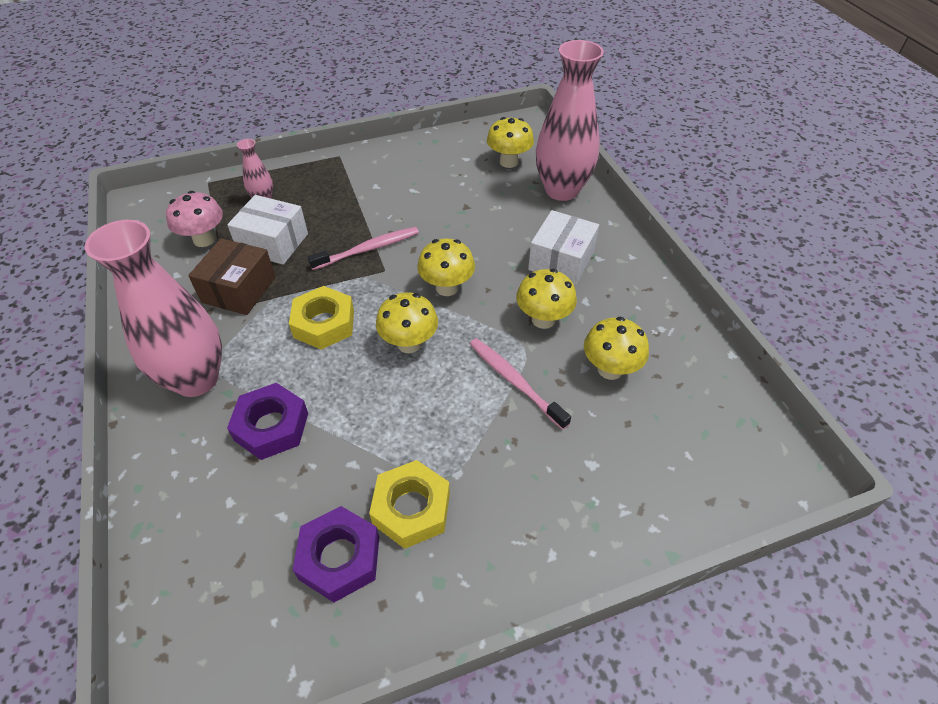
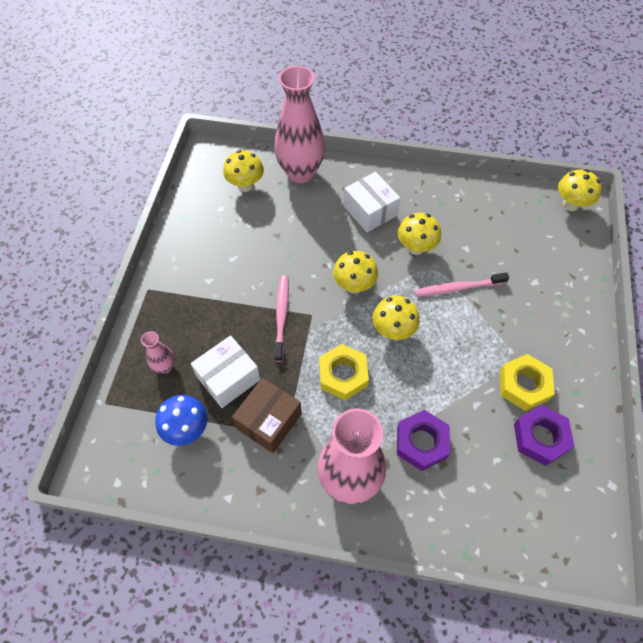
camera: 60 degrees left, 10 degrees up
(204, 239) = (187, 429): pink mushroom -> blue mushroom
(239, 289) = (269, 421): brown box -> brown box turned 75 degrees clockwise
(610, 369) = (474, 236): yellow mushroom -> yellow mushroom (570, 204)

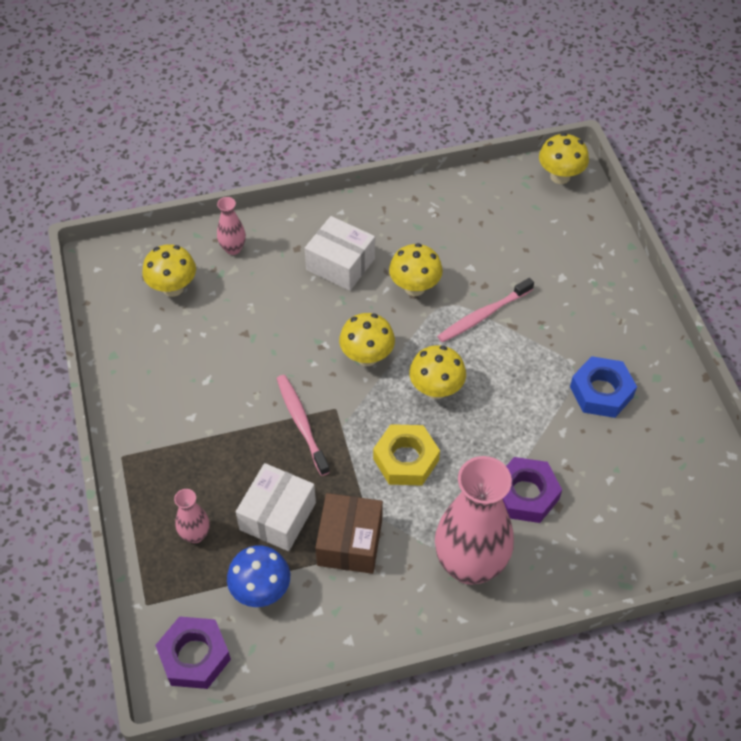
camera: 25 degrees left, 5 degrees down
(300, 173) = (233, 248): pink vase -> pink vase, size x0.45
(523, 385) = (601, 392): yellow nut -> blue nut
(540, 437) = (642, 438): purple nut -> purple nut (194, 656)

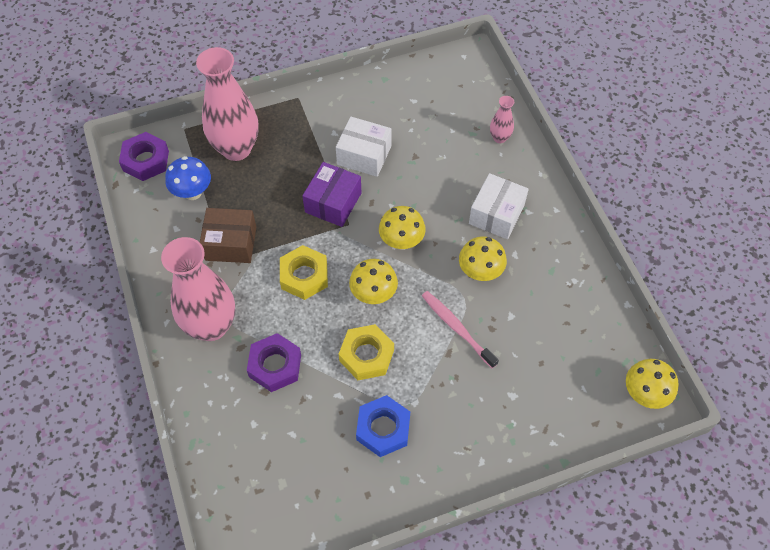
camera: 85 degrees right, 5 degrees up
(173, 288) = (452, 105): yellow mushroom -> none
(195, 534) = (236, 149): pink vase -> pink vase, size x2.24
(277, 516) = (252, 196): white box -> white box (364, 155)
(301, 423) = (333, 202): pink toothbrush -> purple box
(514, 401) = (366, 355): none -> yellow nut

